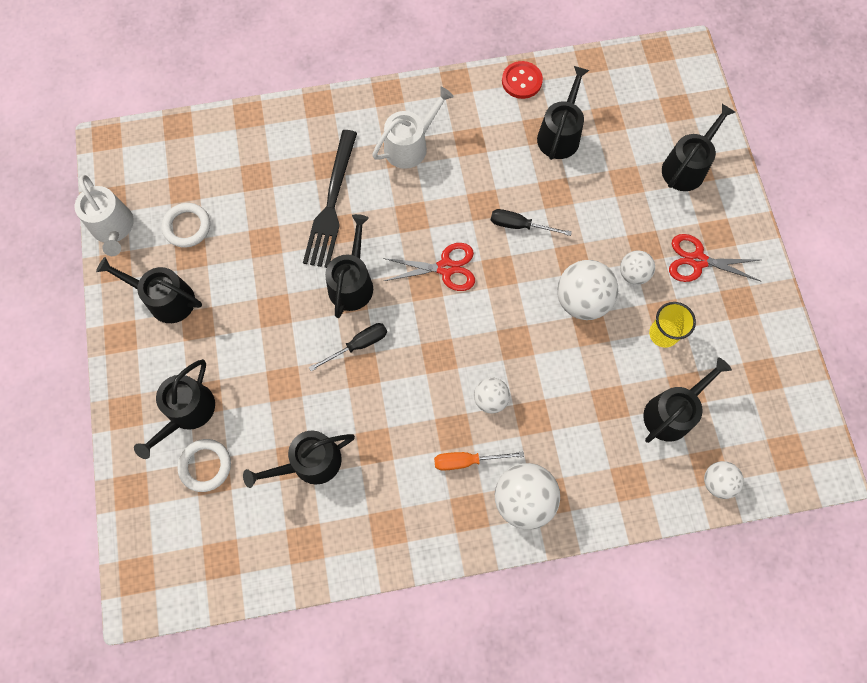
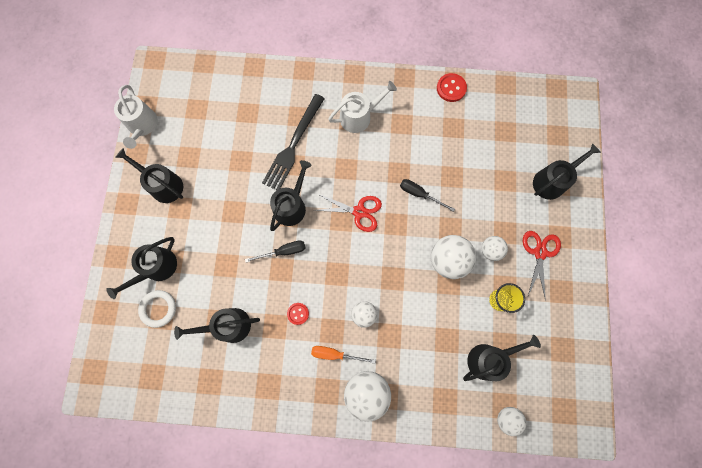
camera: 15 degrees right, 5 degrees up
(187, 227) = (191, 137): white ring -> none
(401, 421) = (298, 313): none -> red button
(560, 134) = (467, 134): black watering can -> none
(697, 261) = (540, 253): red scissors -> red scissors turned 75 degrees clockwise

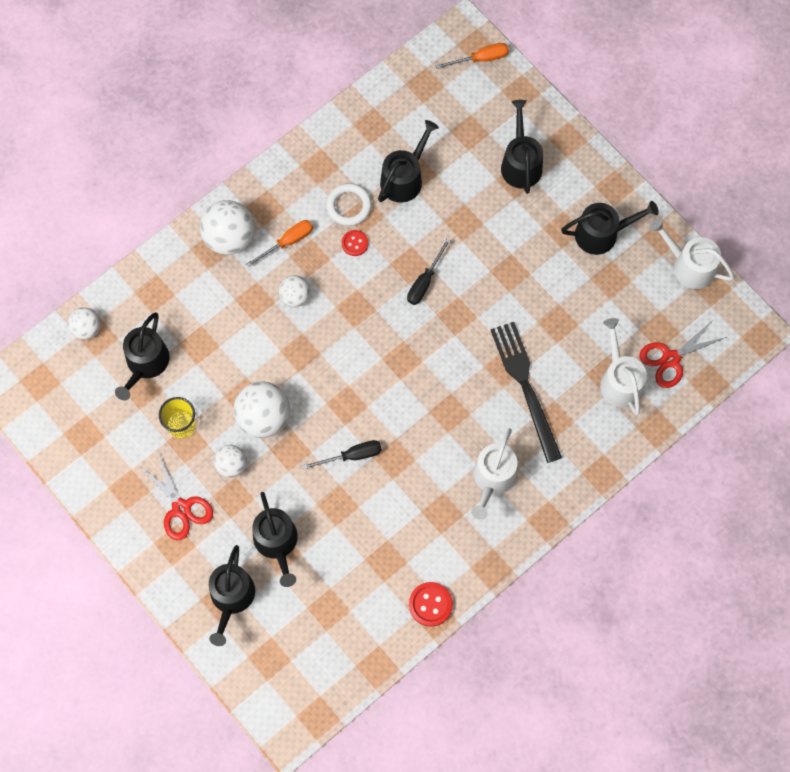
camera: 135 degrees right, 5 degrees down
(101, 359) = (481, 59): none -> orange screwdriver
(158, 309) = (480, 136): white ring -> white ring (349, 206)
(244, 104) = (619, 380): none -> white watering can
(291, 206) = (462, 328): black watering can -> black watering can (277, 543)
(359, 212) = (393, 383): red scissors -> red scissors (671, 359)

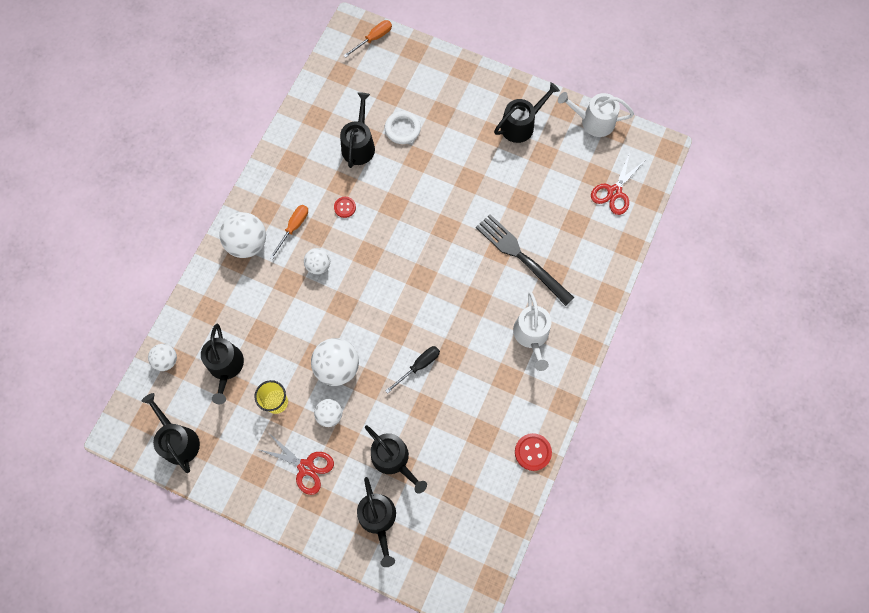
camera: 25 degrees left, 0 degrees up
(349, 206) = (327, 182): white ring -> white ring (402, 129)
(424, 281) = (410, 213): black screwdriver -> none
(520, 163) = (438, 100): black watering can -> black watering can (178, 440)
(619, 380) = (586, 223): white watering can -> none

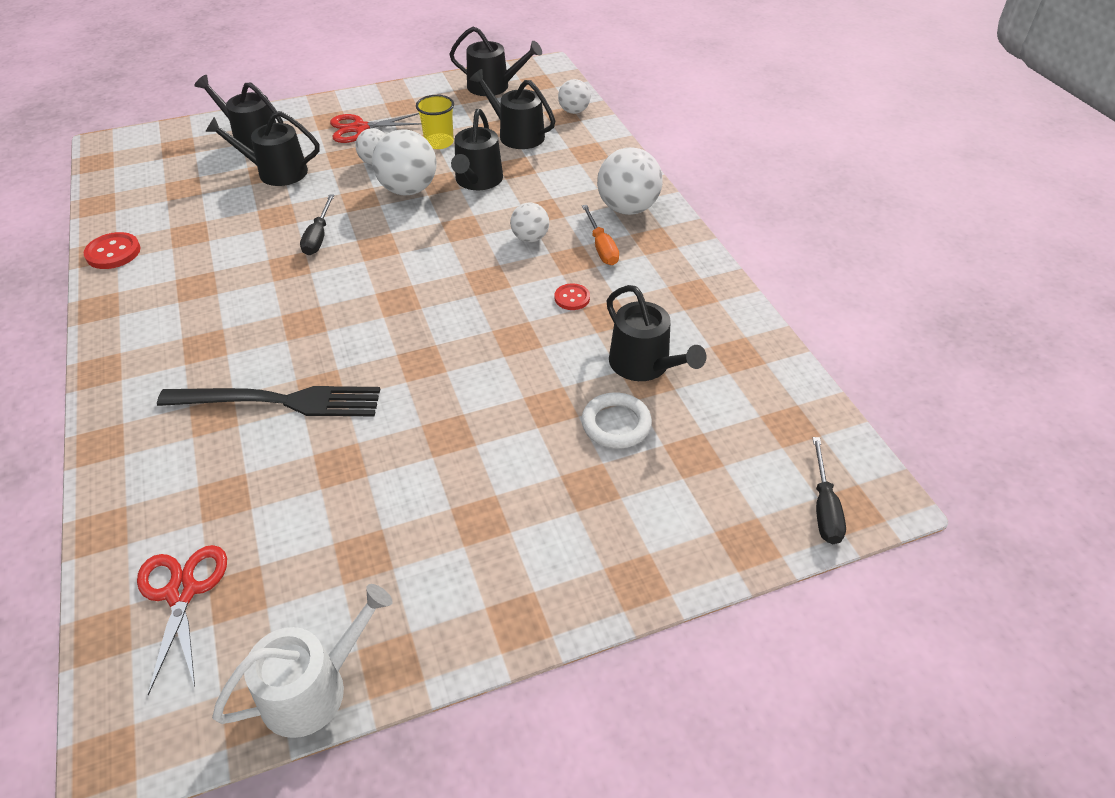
camera: 135 degrees right, 25 degrees down
(373, 39) = (824, 507): orange screwdriver -> black screwdriver
(521, 125) = (445, 571): black watering can -> black watering can (477, 181)
(531, 335) = (194, 337): white watering can -> none

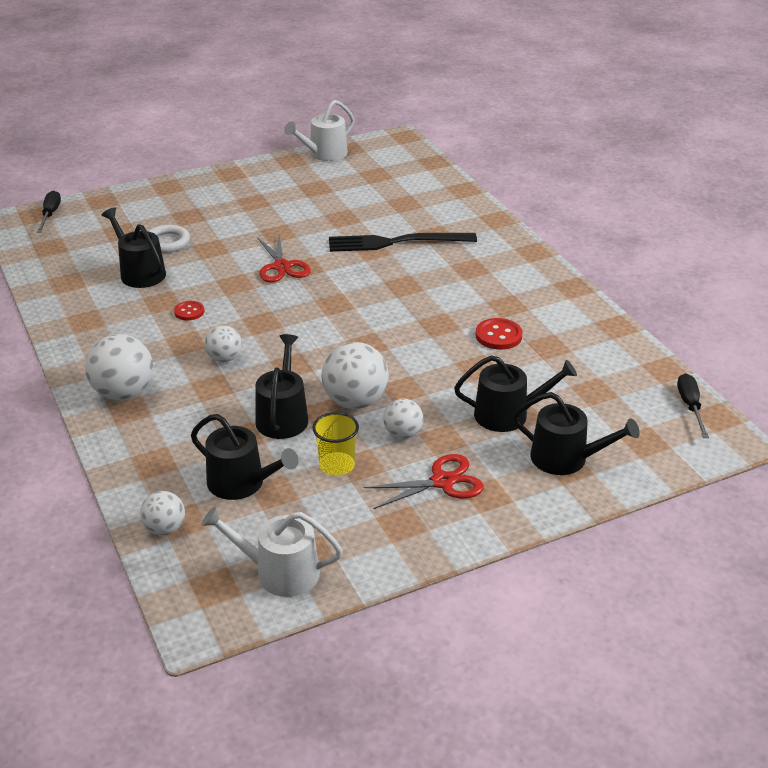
camera: 175 degrees right, 10 degrees down
(113, 252) = (602, 326): red button -> red button (498, 336)
(182, 592) = (404, 174): red scissors -> red scissors (281, 267)
(318, 237) = (425, 349): black screwdriver -> black screwdriver (690, 406)
(493, 86) = (279, 572): black watering can -> white watering can
(601, 247) = (157, 354): orange screwdriver -> none

